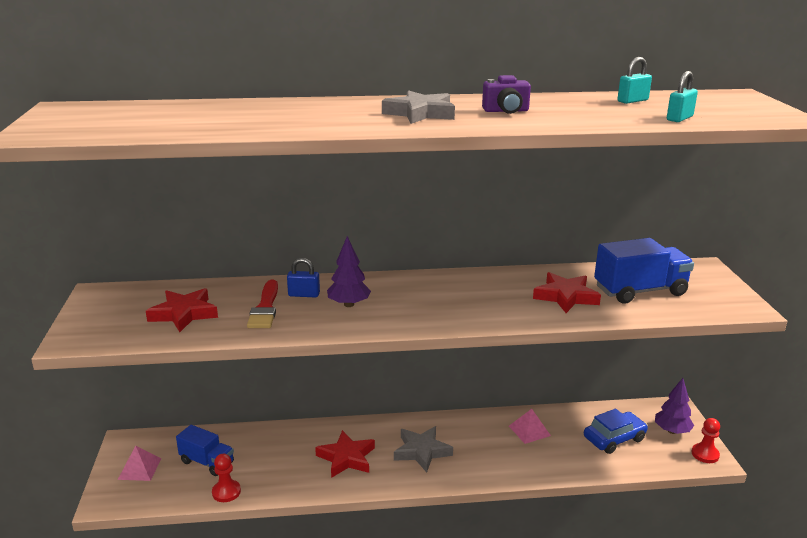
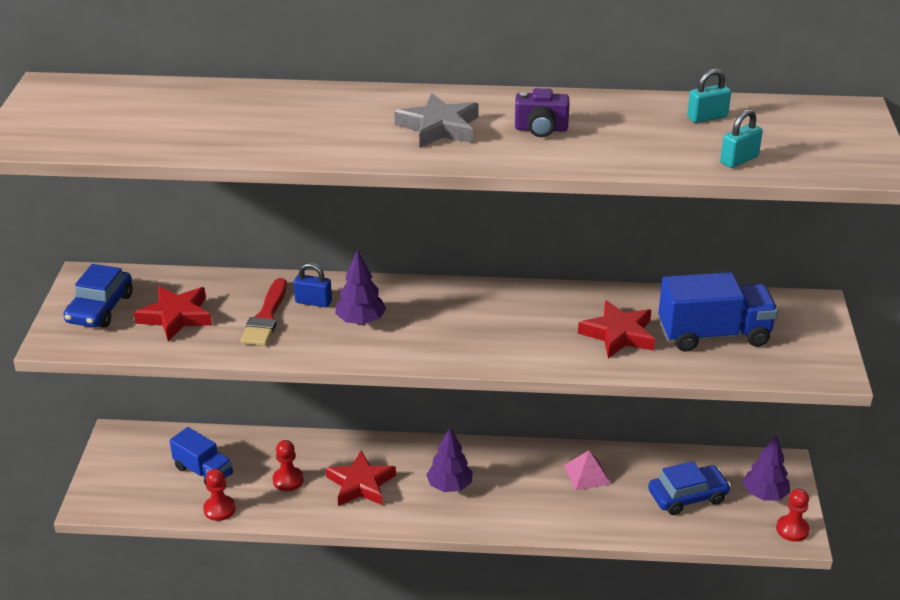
camera: 10 degrees right, 10 degrees up
(112, 313) = (100, 308): none -> blue car
(140, 468) = (129, 470): pink pyramid -> none
(283, 461) = (288, 480): none -> red pawn
(421, 451) = (449, 486): grey star -> purple tree

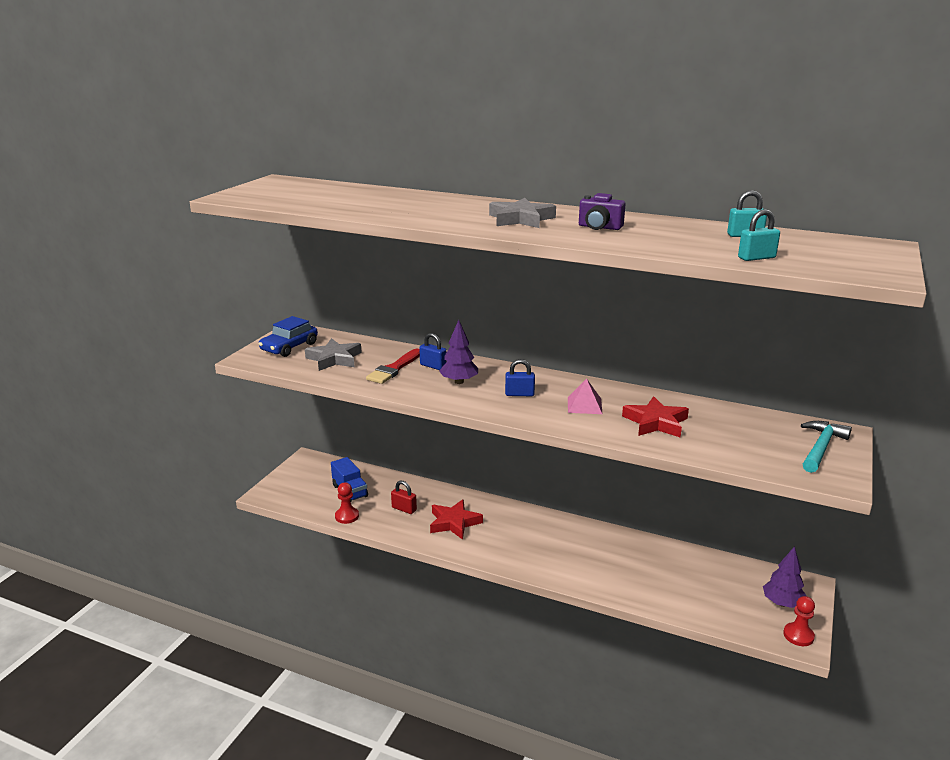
camera: 20 degrees right, 10 degrees down
(176, 316) = (334, 359): red star -> grey star
(288, 480) = (404, 509): red pawn -> red padlock
(444, 325) = (519, 394): none -> blue padlock
(449, 486) = (519, 538): purple tree -> none
(587, 474) = (632, 554): pink pyramid -> pink pyramid (584, 405)
(687, 496) = (711, 589): blue car -> none
(713, 335) = (738, 436): blue truck -> none
(801, 331) = (821, 447): none -> turquoise hammer

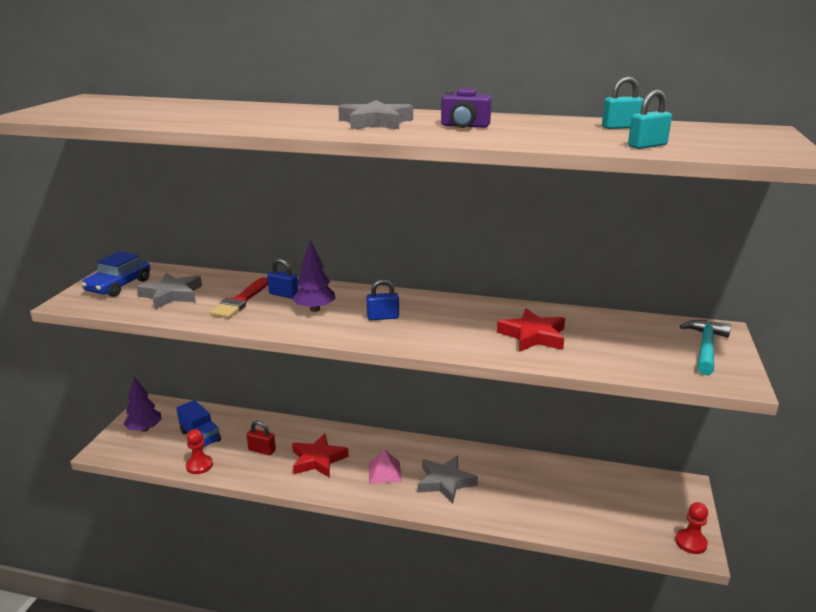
camera: 10 degrees left, 0 degrees up
(570, 555) = (445, 482): none -> grey star
(584, 405) = (454, 323): pink pyramid -> pink pyramid (384, 472)
(782, 603) = (666, 509): purple tree -> purple tree (144, 429)

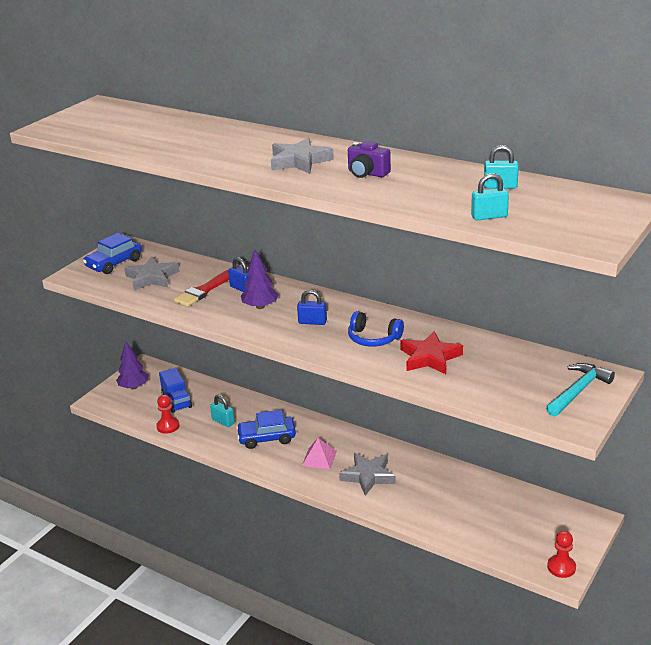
camera: 20 degrees right, 5 degrees up
(262, 450) = (223, 421): red padlock -> turquoise padlock
(318, 460) = (267, 438): red star -> blue car
(460, 325) = (373, 338): none -> blue headphones

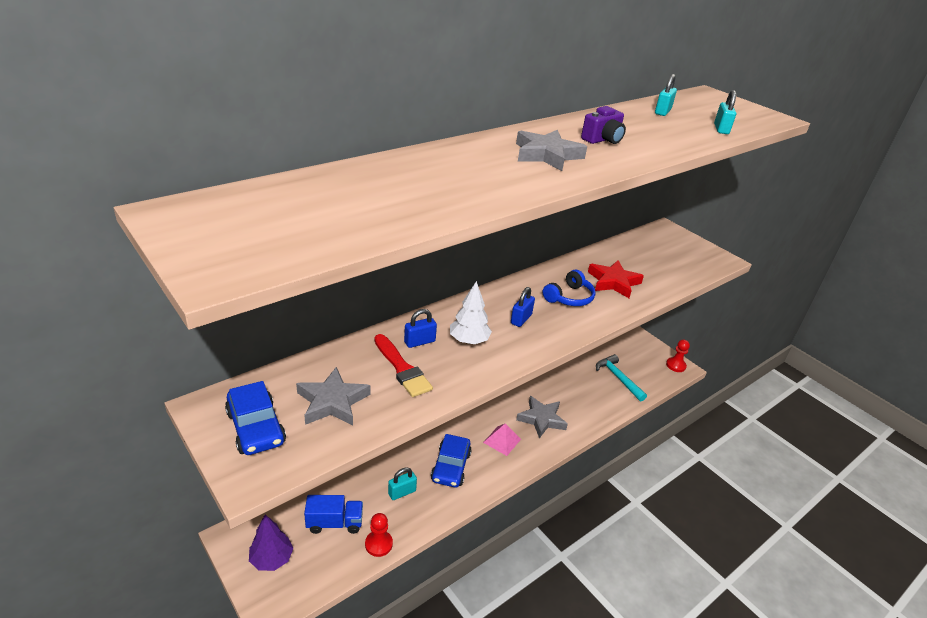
camera: 75 degrees left, 5 degrees up
(260, 307) = (469, 340): purple tree -> white tree
(578, 391) = (681, 244): turquoise hammer -> turquoise hammer (618, 378)

